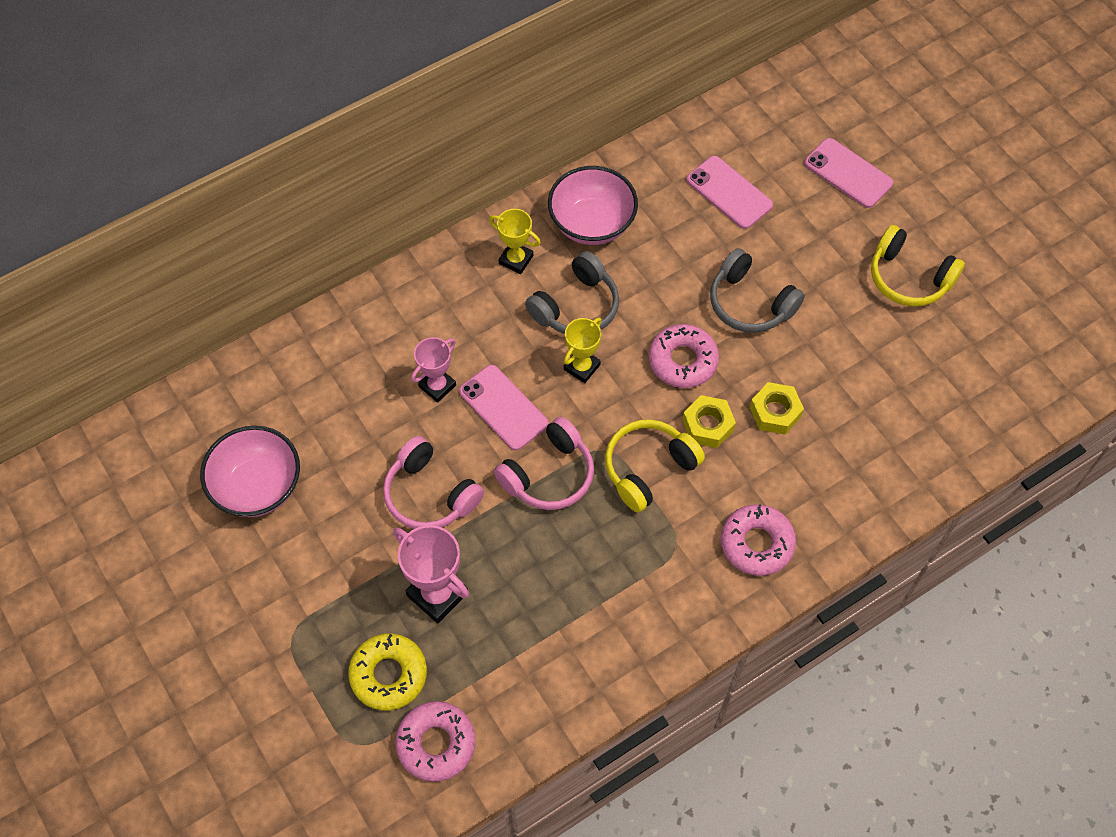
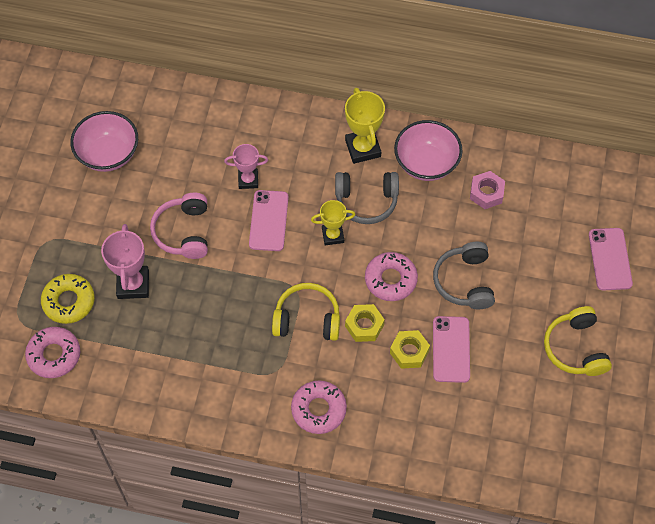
camera: 45 degrees right, 0 degrees up
(516, 259) = (363, 148): yellow trophy -> yellow trophy, size x1.53
(549, 475) = (253, 275): pink headphones -> none
(677, 205) = (486, 193): none -> pink nut
(729, 193) = (524, 211): pink phone -> pink phone (451, 349)

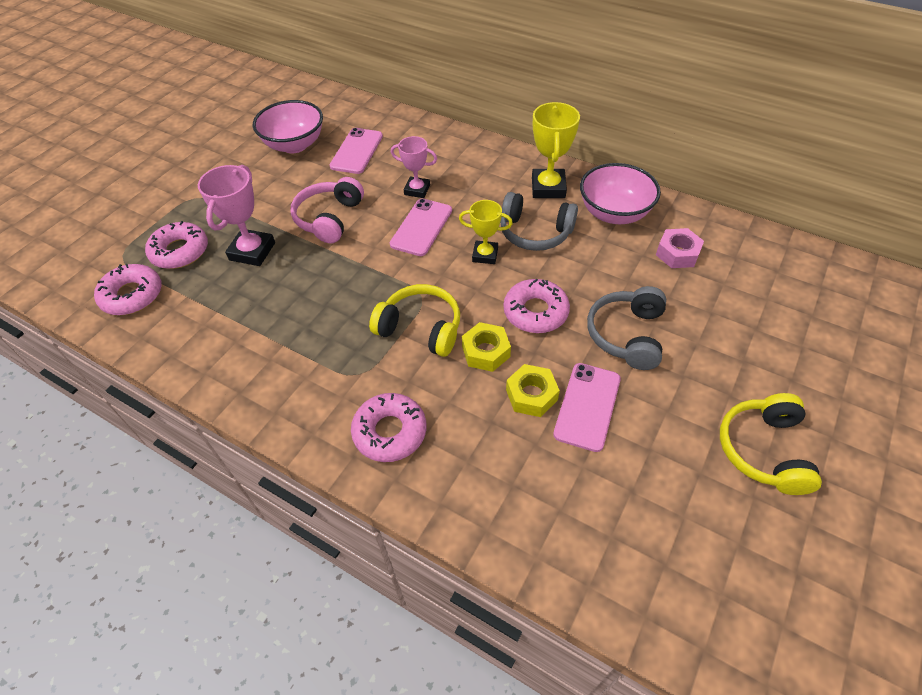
camera: 20 degrees right, 10 degrees down
(69, 301) = (180, 251): yellow donut -> pink donut
(610, 259) = (828, 355): pink phone -> pink phone (356, 151)

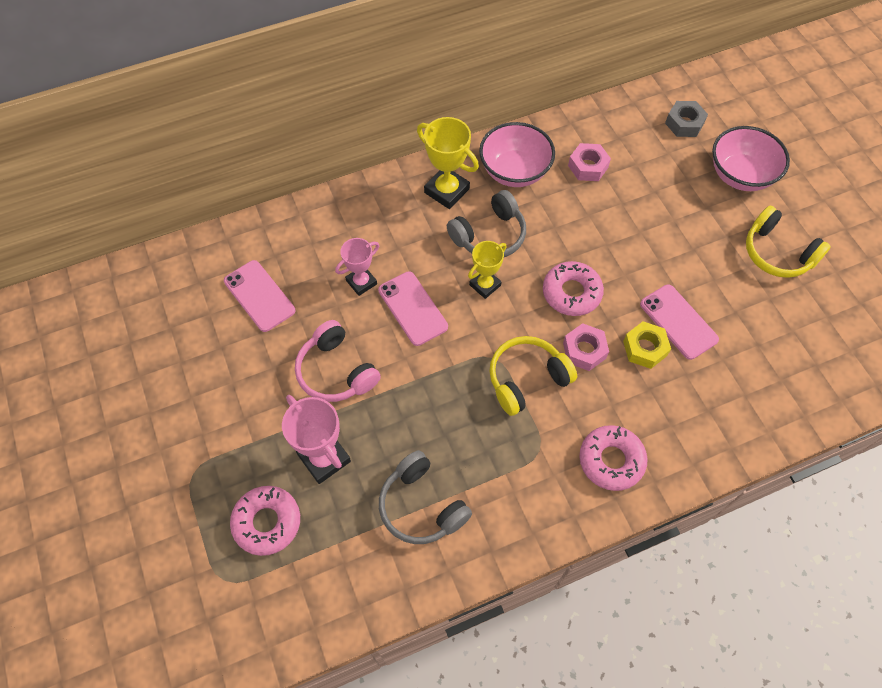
camera: 55 degrees left, 10 degrees up
(132, 295) = (294, 593): pink donut -> none
(294, 145) = (195, 342): pink bowl -> pink bowl (740, 175)
(486, 351) = (584, 350): yellow nut -> pink nut
(627, 335) = (637, 254): grey headphones -> grey headphones (421, 506)
(816, 293) = (684, 123): none -> grey nut

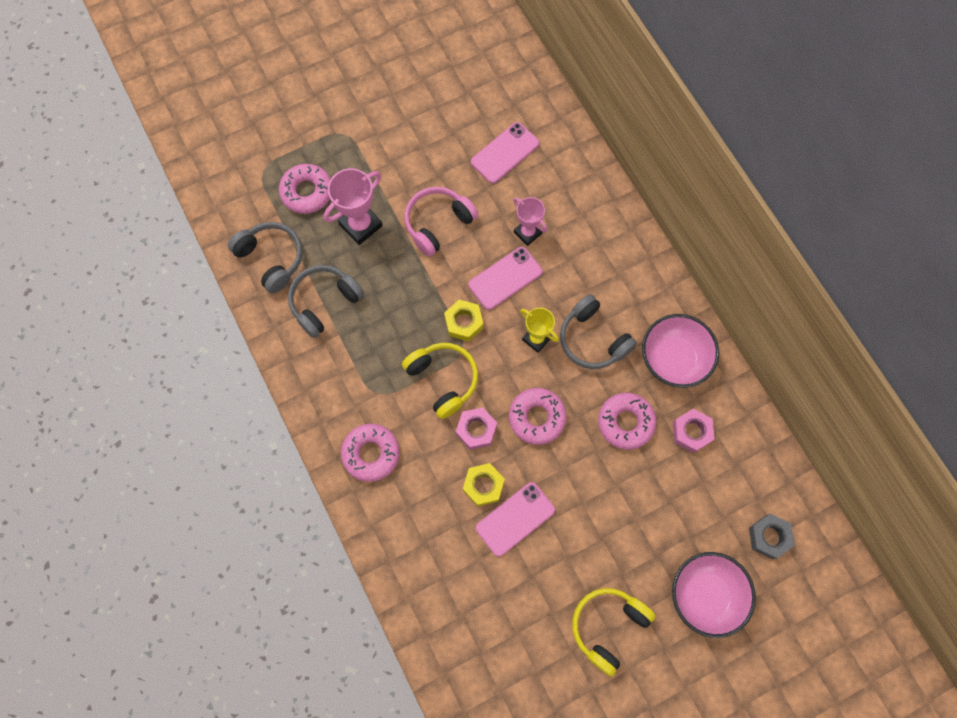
camera: 85 degrees right, 10 degrees up
(354, 571) = (271, 259): none -> grey headphones
(446, 191) = (640, 296): yellow trophy -> none
(461, 353) = (464, 322): none -> yellow nut
(577, 217) = (625, 422): none -> pink donut

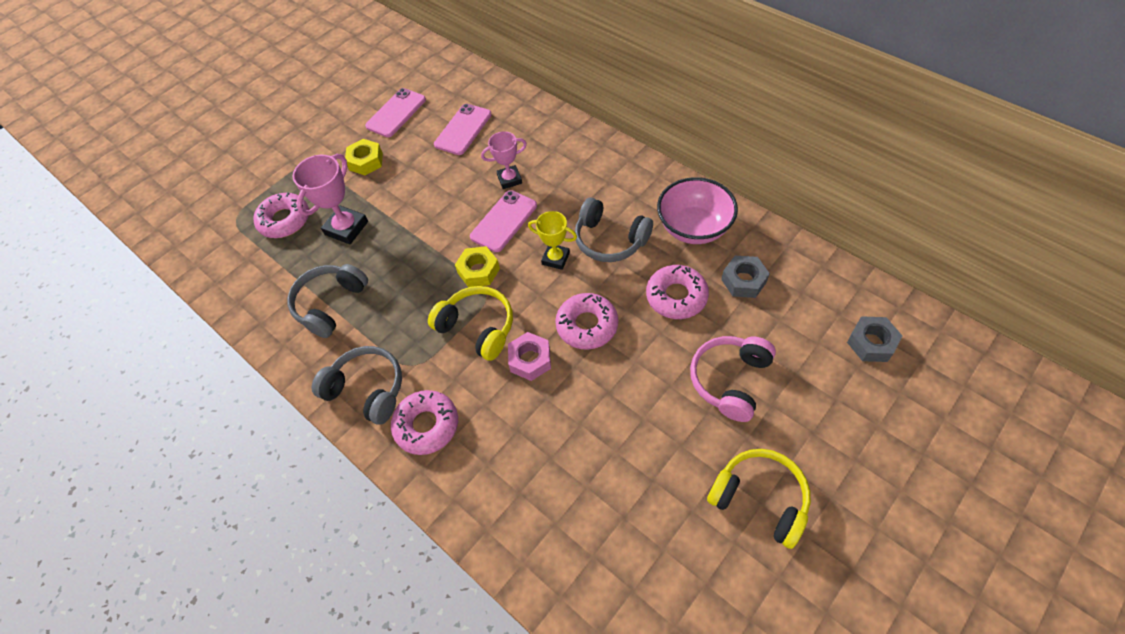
camera: 15 degrees left, 15 degrees down
(271, 259) = (264, 287): grey headphones -> grey headphones (367, 389)
(438, 223) = (422, 201): pink headphones -> pink headphones (730, 380)
(483, 486) = (560, 409): yellow nut -> yellow nut (366, 161)
(515, 519) = (607, 428): pink phone -> pink phone (396, 113)
(527, 232) = (509, 179): pink trophy -> pink trophy turned 45 degrees counterclockwise
(608, 627) = (760, 499): yellow headphones -> yellow headphones turned 105 degrees clockwise
(691, 432) = (743, 281): pink nut -> grey nut
(705, 595) = (842, 423): pink bowl -> none

